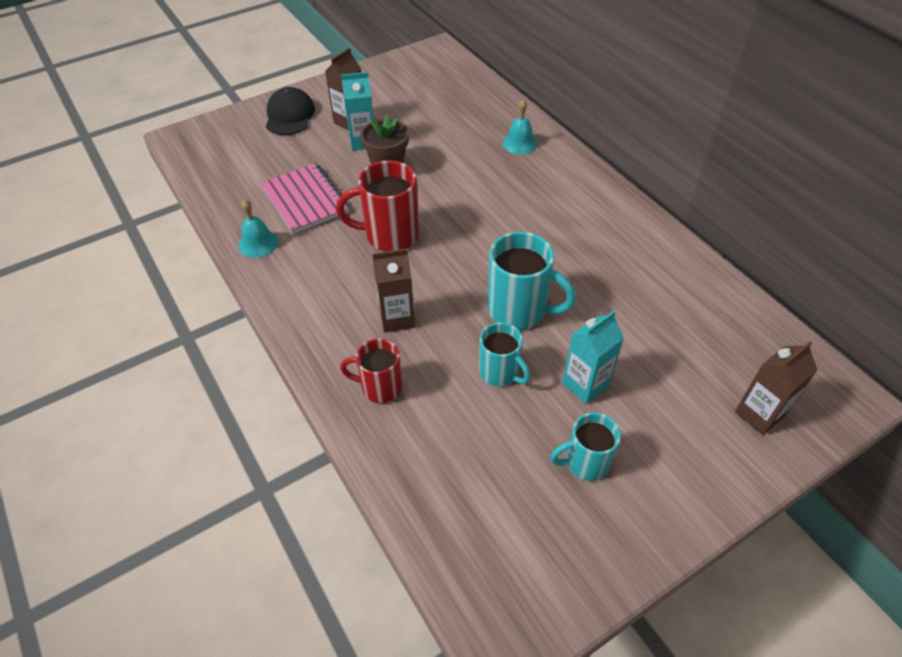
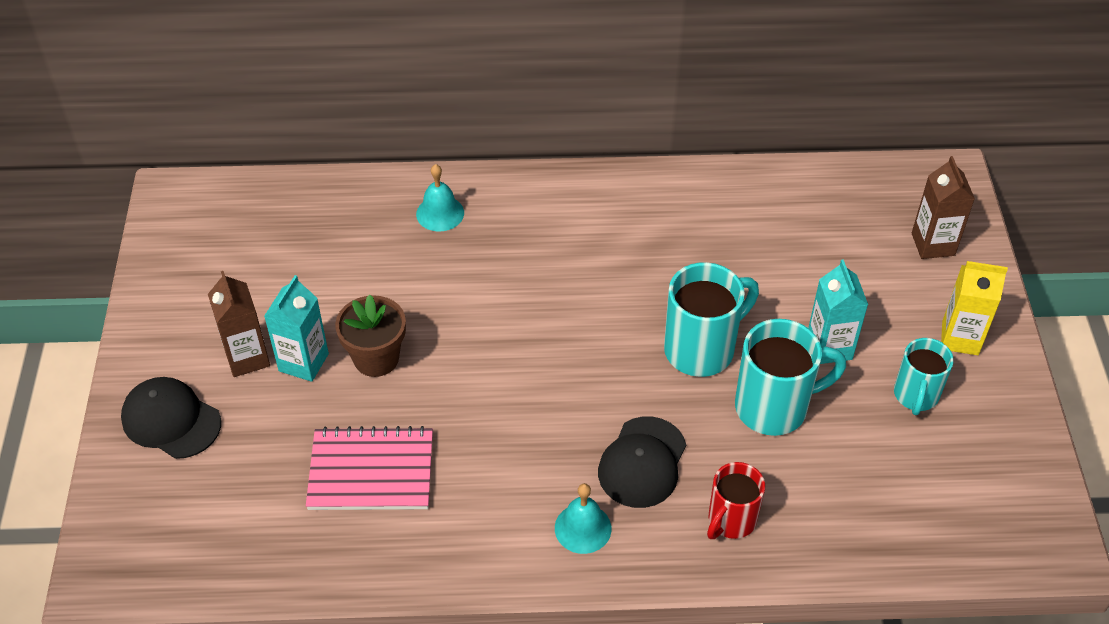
camera: 60 degrees left, 0 degrees up
(258, 243) = (416, 554): turquoise bell -> turquoise bell (583, 528)
(390, 235) = (504, 411): red mug -> none
(397, 318) = (642, 462): brown carton -> black cap
(500, 373) = (774, 407): turquoise mug -> turquoise mug, size x1.57
(674, 473) = (960, 338): none -> yellow carton

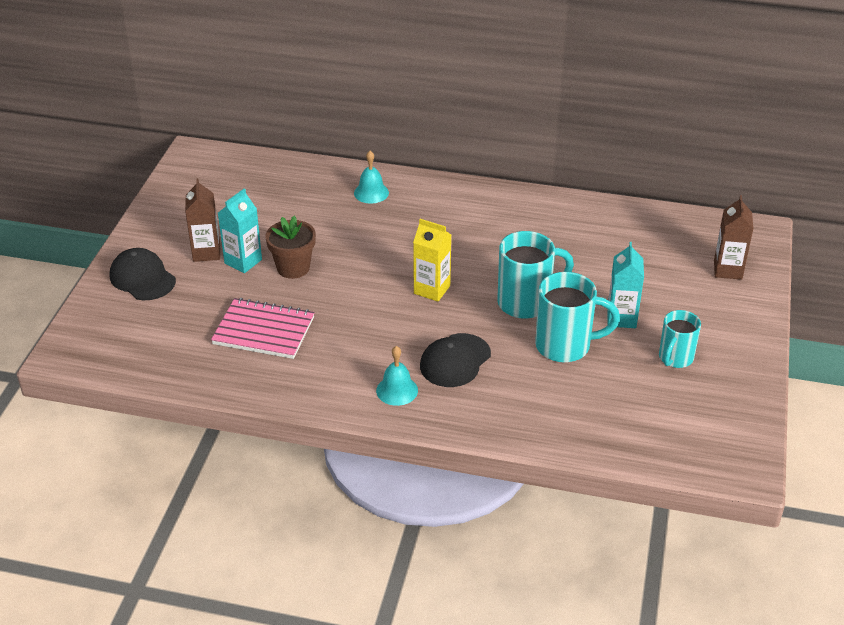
camera: 15 degrees right, 10 degrees down
(731, 520) = (505, 406): red mug -> none
(960, 338) = (724, 330): yellow carton -> yellow carton (432, 289)

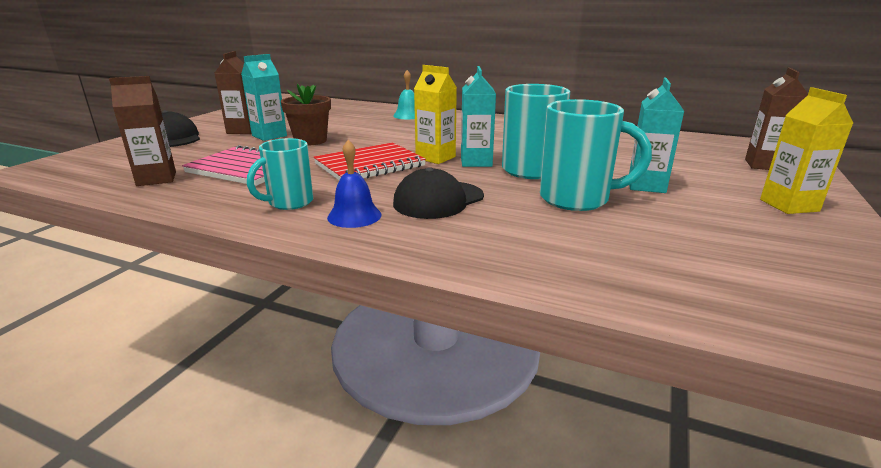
camera: 10 degrees right, 15 degrees down
(195, 357) = (156, 179): none -> brown carton
(375, 311) = (370, 165): none -> red notebook
(397, 390) = (354, 216): turquoise bell -> blue bell
(471, 293) = (476, 162): none -> turquoise carton
(675, 358) = (726, 218): turquoise mug -> turquoise mug (289, 203)
(726, 335) = (789, 205): none -> yellow carton

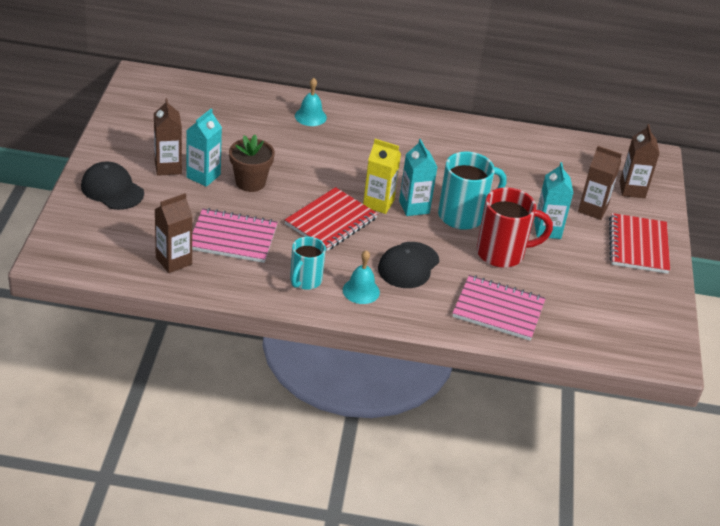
camera: 20 degrees left, 15 degrees up
(354, 216) = (361, 291): blue bell -> turquoise bell
(554, 250) = (498, 310): none -> pink notebook
(577, 199) = (502, 253): turquoise mug -> red mug
(711, 175) = (592, 209): none -> brown carton
(789, 205) = (638, 245): yellow carton -> red notebook

